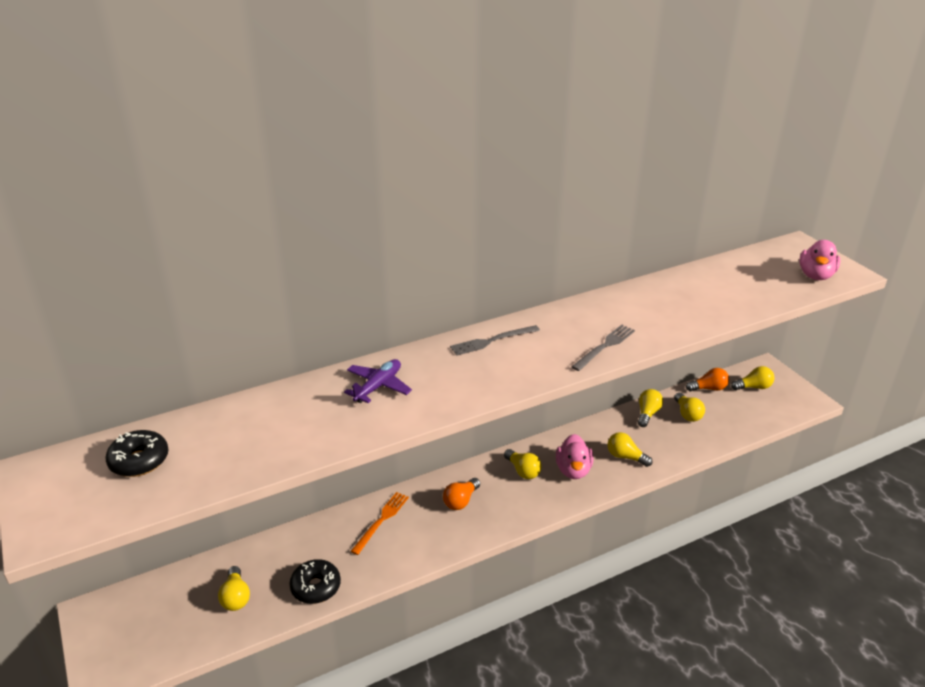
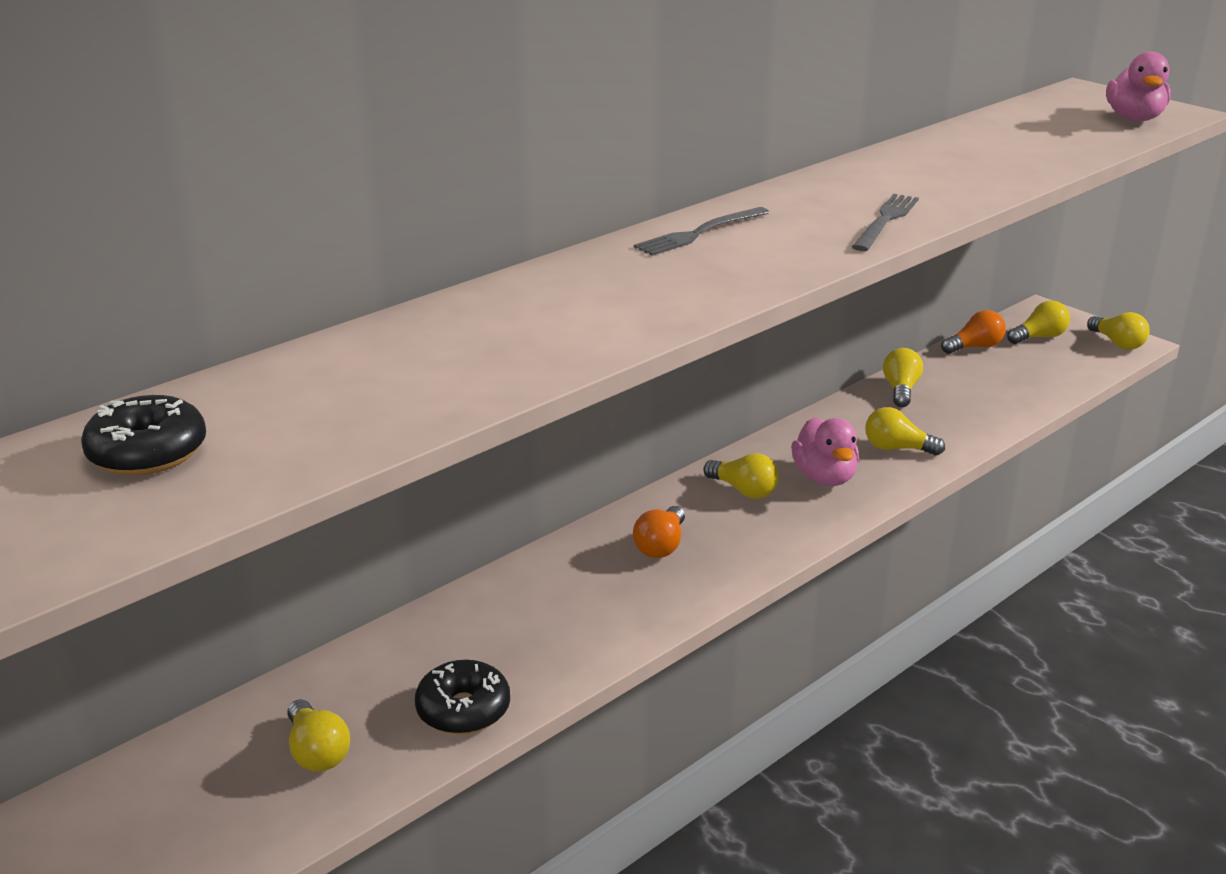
camera: 15 degrees left, 5 degrees down
(378, 386) = (543, 306): purple plane -> none
(381, 521) = (536, 595): orange fork -> none
(687, 414) = (961, 382): yellow light bulb -> yellow light bulb (1117, 343)

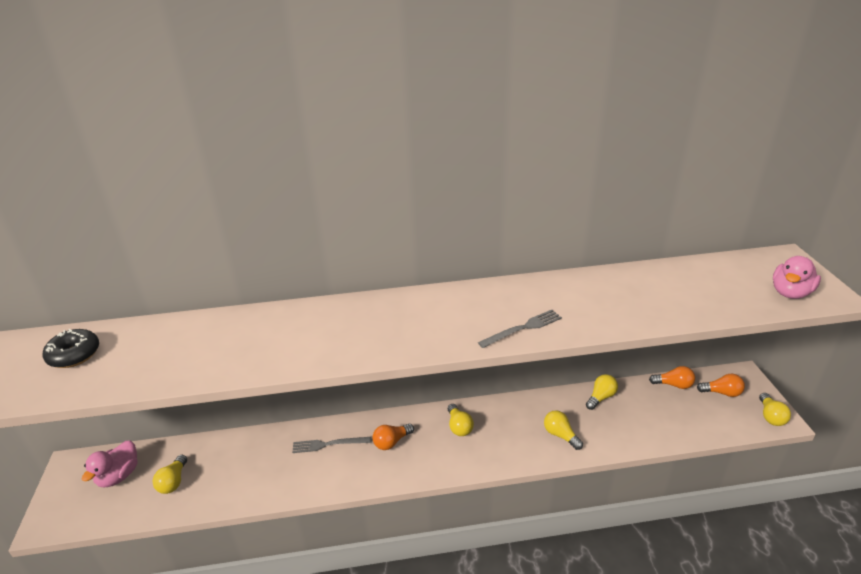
camera: 35 degrees right, 5 degrees up
(463, 710) = (236, 490): black donut -> none
(699, 233) = (421, 304): grey fork -> grey fork (328, 444)
(824, 477) = (505, 437): pink duck -> pink duck (119, 475)
(1039, 337) = (722, 392): yellow light bulb -> orange light bulb

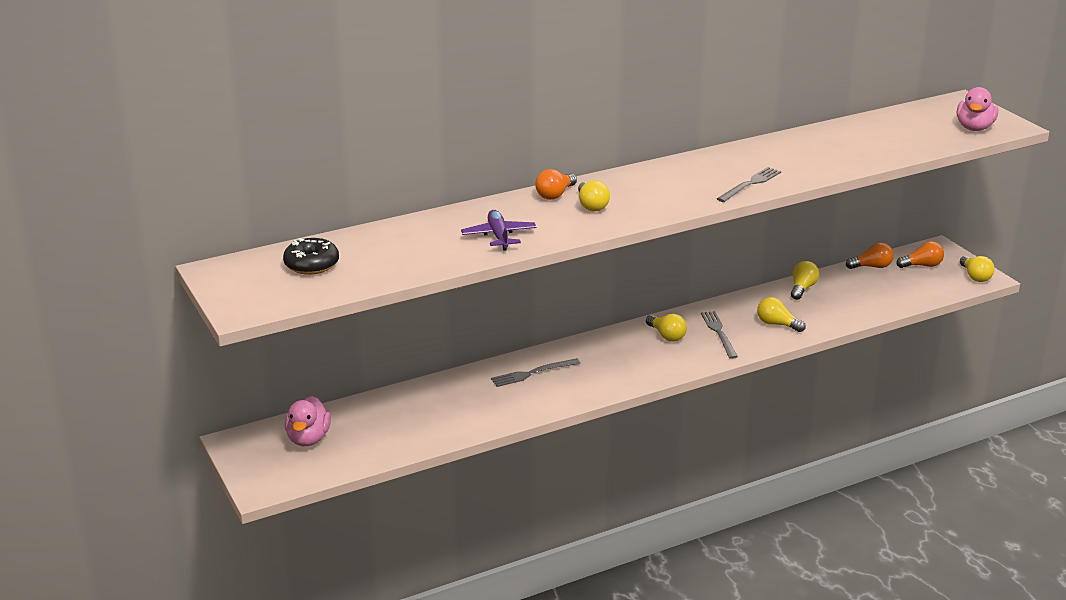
camera: 20 degrees left, 5 degrees down
(173, 481) = (379, 431): yellow light bulb -> yellow light bulb (591, 206)
(250, 352) = (499, 236): none -> purple plane
(391, 442) = (601, 359): orange light bulb -> orange light bulb (555, 194)
(505, 433) = (719, 333): none -> grey fork

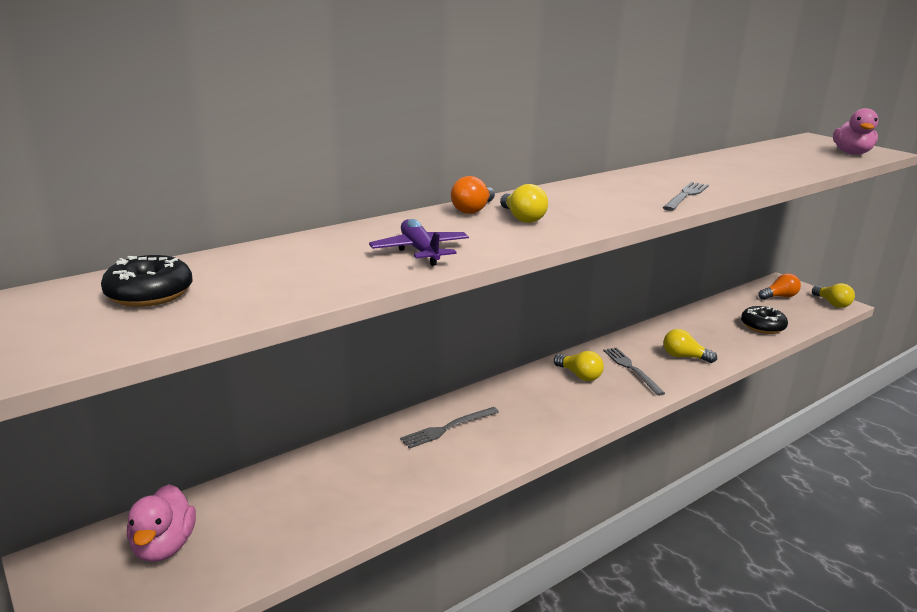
camera: 10 degrees left, 5 degrees down
(802, 288) = (687, 322): yellow light bulb -> none
(871, 267) = (736, 300): orange light bulb -> none
(878, 298) = (762, 327): none -> black donut

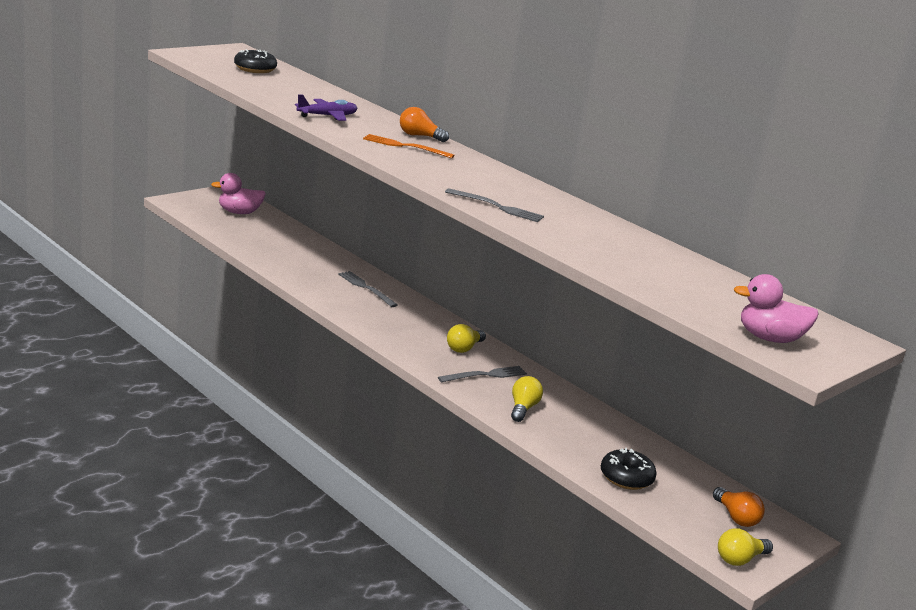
camera: 80 degrees right, 0 degrees up
(522, 218) = (405, 146): yellow light bulb -> orange fork

